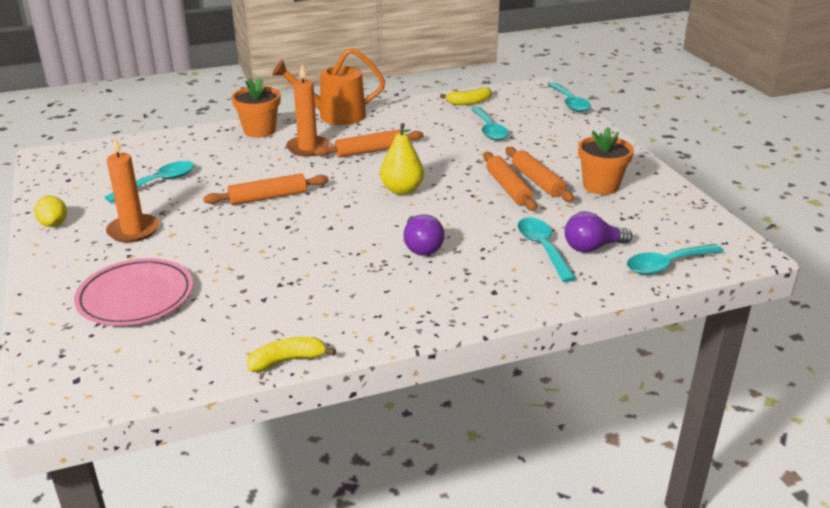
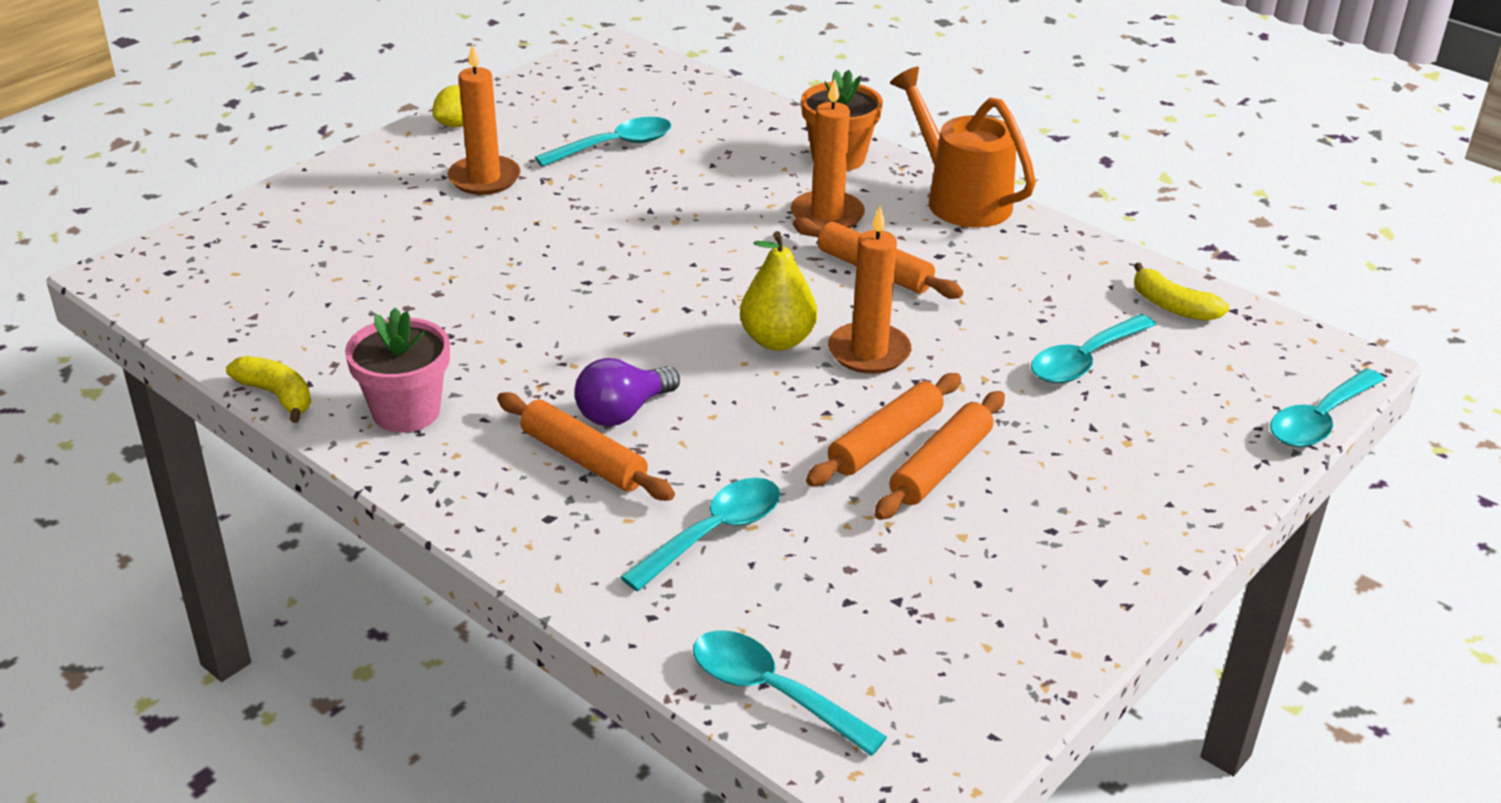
camera: 60 degrees right, 5 degrees up
(136, 297) = (344, 240): pink plate -> none
(158, 183) = (615, 146): turquoise spoon -> turquoise spoon turned 45 degrees counterclockwise
(268, 197) = (650, 238): orange rolling pin -> orange rolling pin (583, 459)
(354, 315) = (406, 412): none -> pink flower pot
(435, 171) = (869, 352): none -> orange candle
(592, 247) = (760, 587): purple light bulb -> none
(600, 186) = (996, 545): orange flower pot -> none

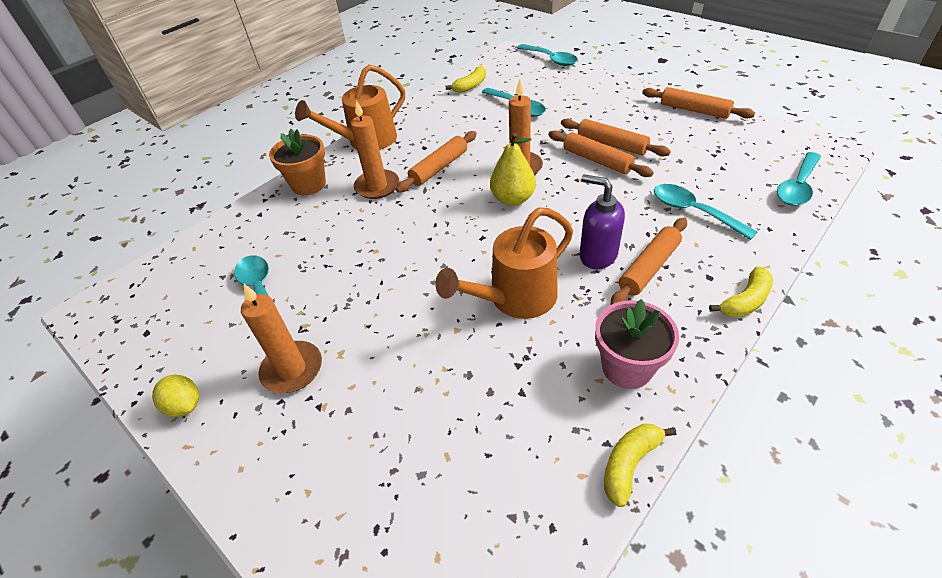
camera: 85 degrees left, 10 degrees up
(489, 543) = (745, 301): none -> yellow banana
(551, 331) = (514, 299): none -> orange watering can
(623, 412) = (597, 255): purple light bulb -> purple soap dispenser
(1083, 608) = (694, 110): none -> orange rolling pin

